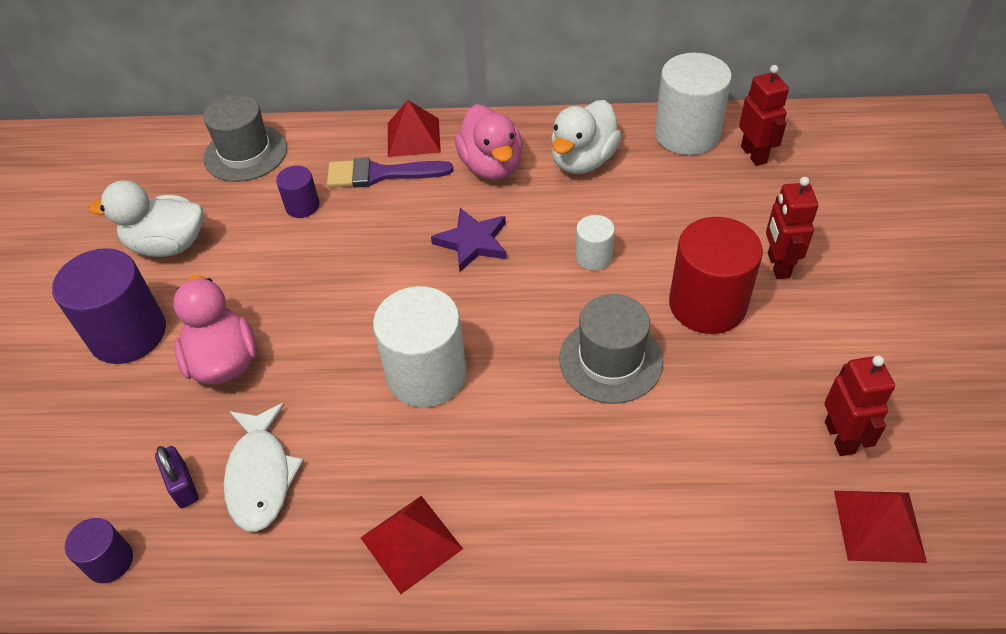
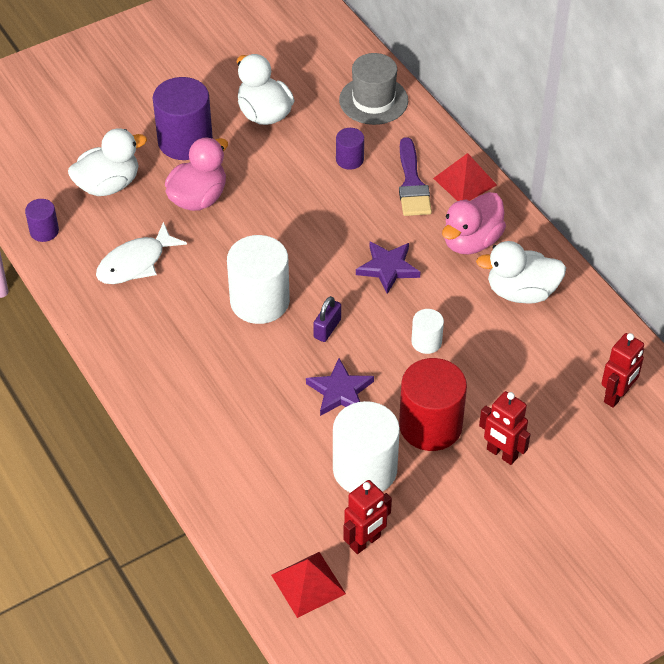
camera: 55 degrees right, 0 degrees up
(111, 446) = (108, 185): none -> white duck
(183, 485) = (106, 232): purple padlock -> purple padlock (327, 328)
(380, 174) = (412, 184): purple brush -> purple brush turned 150 degrees counterclockwise
(411, 543) = (140, 355): red pyramid -> none
(610, 360) = (340, 391): grey hat -> purple star
(687, 134) = (606, 343): white cylinder -> white cylinder (365, 469)
(778, 265) = (501, 454): red robot -> red robot turned 105 degrees counterclockwise

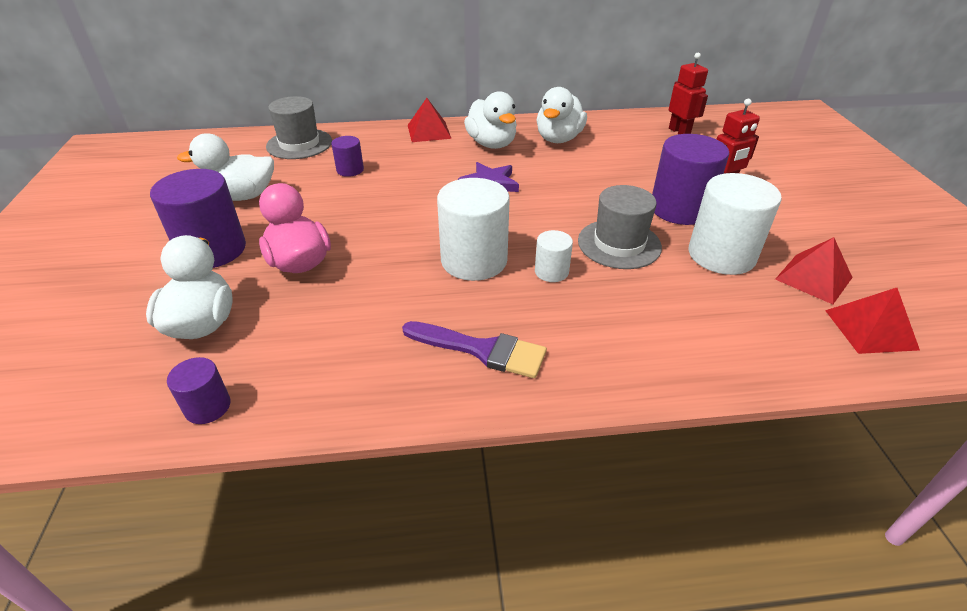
camera: 65 degrees left, 10 degrees down
(135, 263) = (344, 334): white fish -> none
(327, 328) = (537, 231): purple padlock -> none
(340, 391) = (619, 244): purple star -> grey hat
(365, 542) = (813, 278): red robot -> red pyramid
(412, 184) = (408, 151): purple brush -> purple brush (482, 350)
(426, 342) = (584, 187): white cylinder -> white cylinder (551, 271)
(430, 425) = (680, 209): red cylinder -> purple cylinder
(471, 241) = (492, 144): pink duck -> white duck

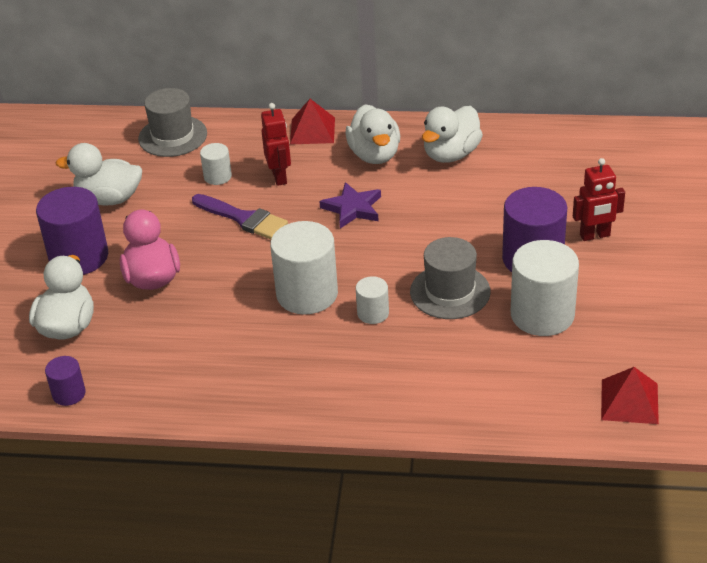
camera: 15 degrees right, 0 degrees up
(350, 170) = (217, 176): purple cylinder -> white cylinder
(482, 350) = (285, 377): purple brush -> purple brush (243, 218)
(679, 132) = (594, 156): red robot -> red robot (279, 177)
(813, 278) = (615, 348): red pyramid -> none

